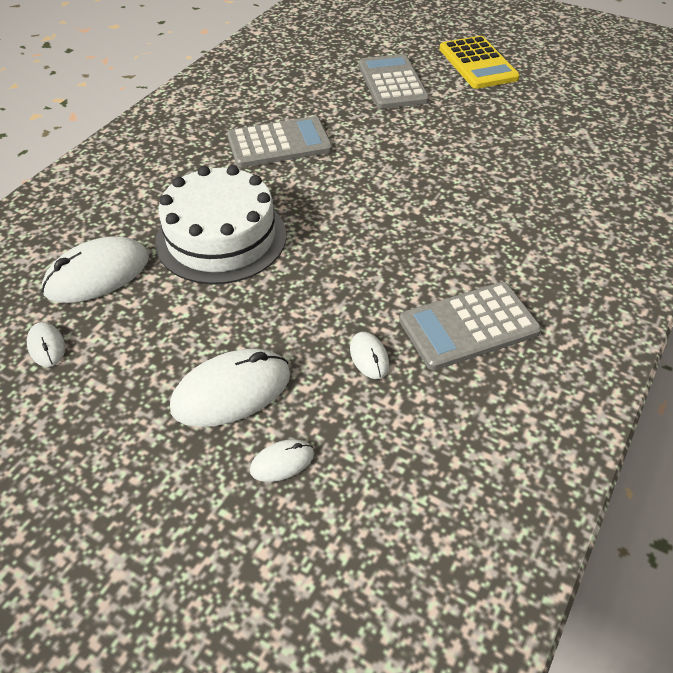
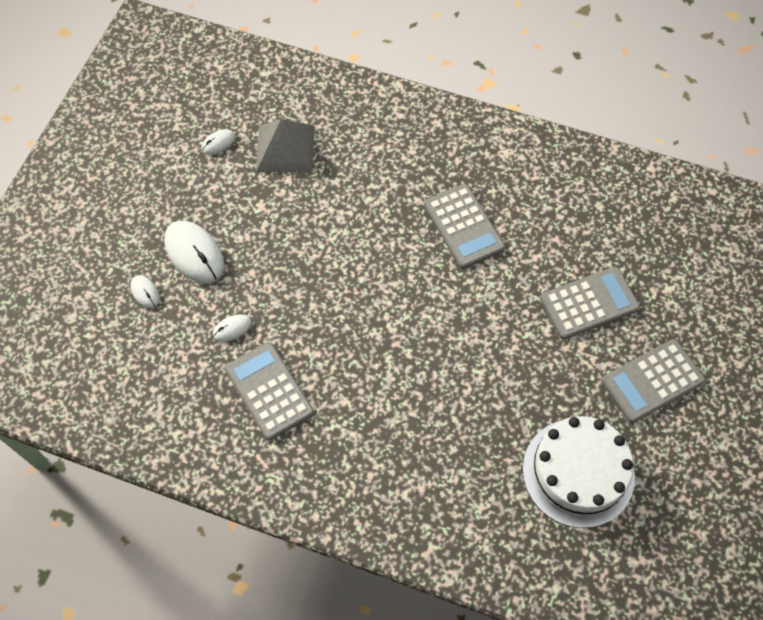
camera: 80 degrees right, 15 degrees up
(97, 274) = (285, 148): white mouse -> grey pyramid
(221, 238) = (335, 213): white cake -> white cake (578, 472)
(477, 64) = (652, 381): yellow calculator -> grey calculator

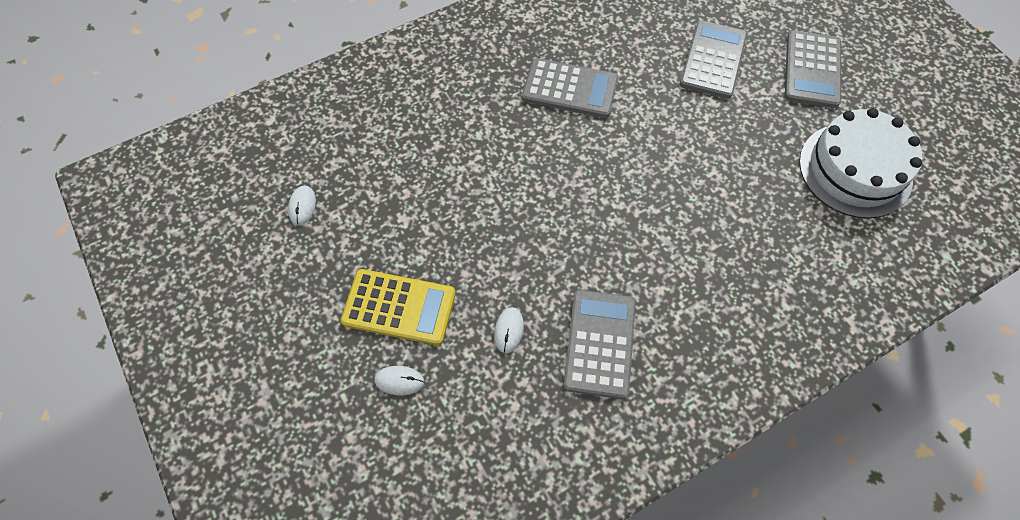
camera: 50 degrees left, 0 degrees up
(194, 253) = (399, 307): white mouse -> yellow calculator
(269, 391) = (600, 343): grey calculator -> grey calculator turned 90 degrees clockwise
(285, 148) = (365, 159): grey pyramid -> none

